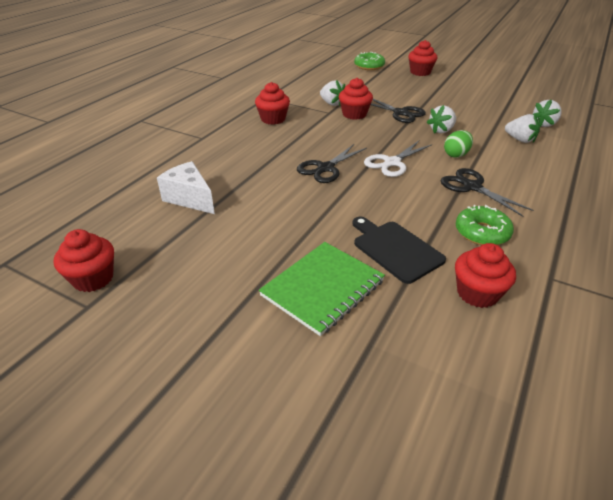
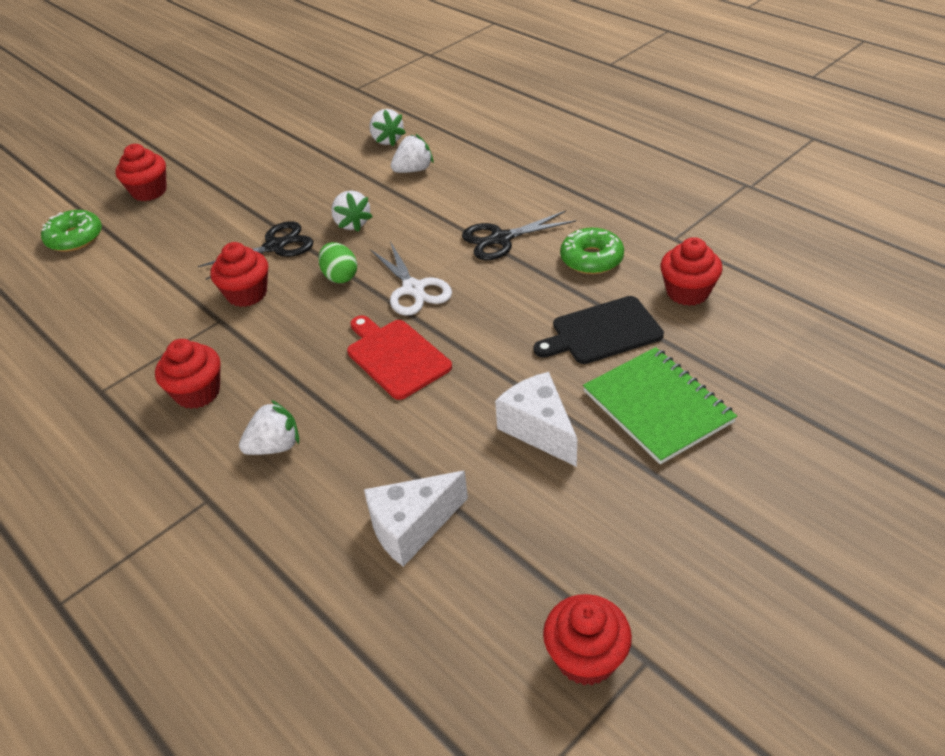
camera: 70 degrees left, 5 degrees up
(280, 233) = (539, 429): none -> white cheese
(325, 168) = (395, 356): black scissors -> red cutting board
(332, 103) = (190, 311): white strawberry -> white strawberry (275, 446)
(456, 155) = (422, 229): green egg -> green egg (340, 276)

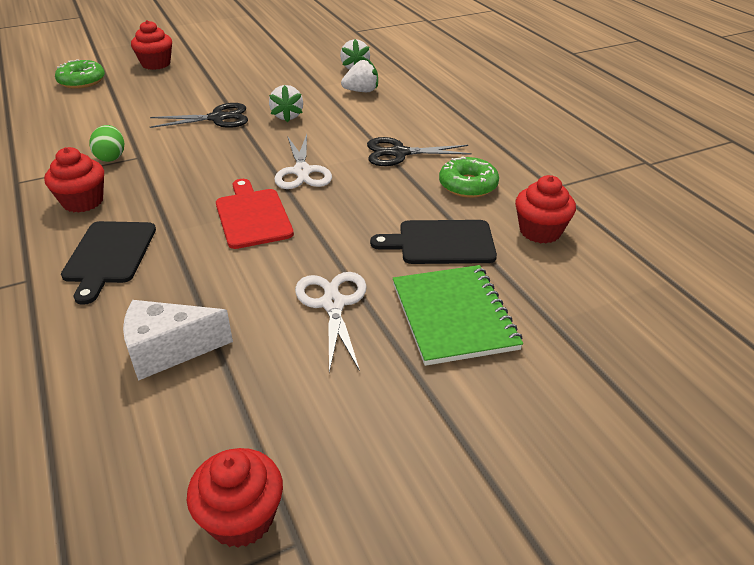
camera: 15 degrees right, 5 degrees down
(247, 294) = (172, 144): red cupcake -> none
(275, 446) = (109, 255): white strawberry -> black cutting board
(340, 276) = (251, 149): green egg -> green egg (111, 157)
(539, 429) = (333, 304): white cheese -> white scissors

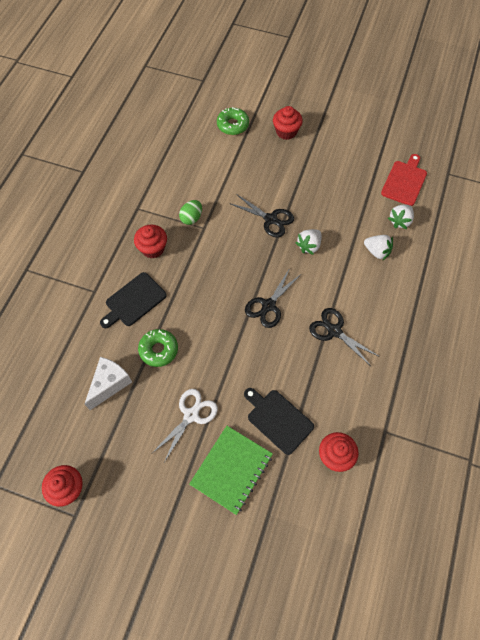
camera: 45 degrees right, 25 degrees up
(169, 350) = (110, 384): white cheese -> white cheese turned 90 degrees clockwise
(252, 216) = (213, 323): red cutting board -> red cutting board (404, 181)
(302, 171) = (268, 305): white scissors -> black scissors
(468, 185) = (340, 389): green donut -> green donut (158, 350)

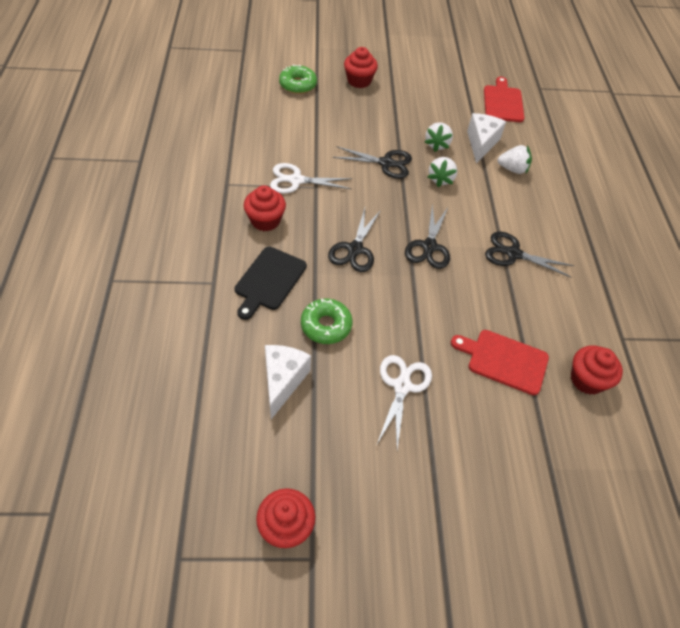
camera: 25 degrees left, 10 degrees down
(191, 218) = (296, 180): green egg -> white scissors
(209, 292) = (355, 249): none -> black scissors
(231, 470) = (481, 432): green notebook -> none
(278, 419) = (504, 360): black cutting board -> red cutting board
(362, 219) = (481, 143): none -> white cheese
(400, 221) = (519, 137): white strawberry -> white strawberry (437, 144)

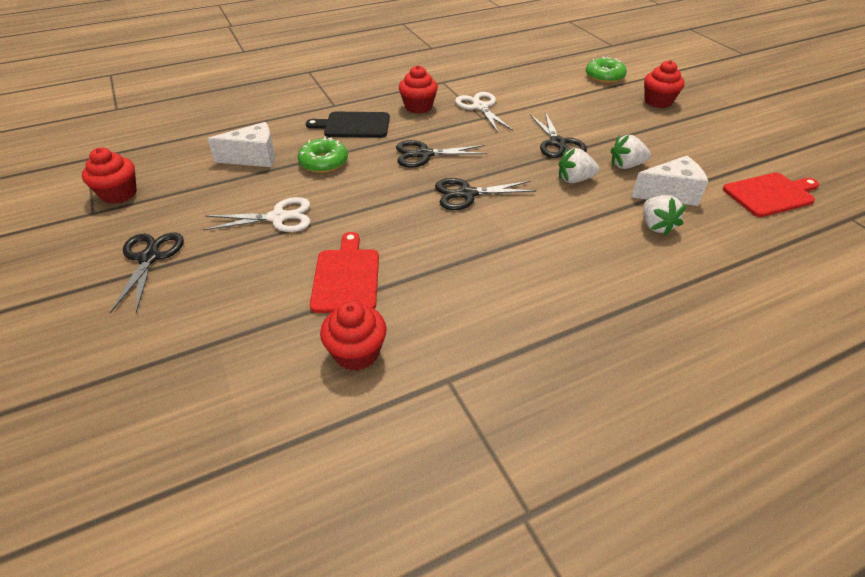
camera: 70 degrees right, 10 degrees down
(513, 254) = (511, 254): black scissors -> black scissors (149, 258)

